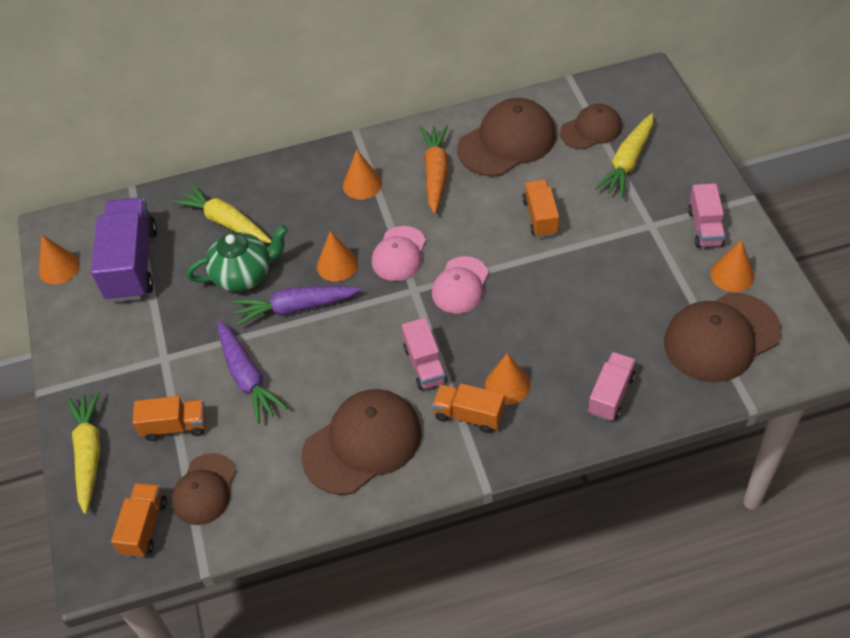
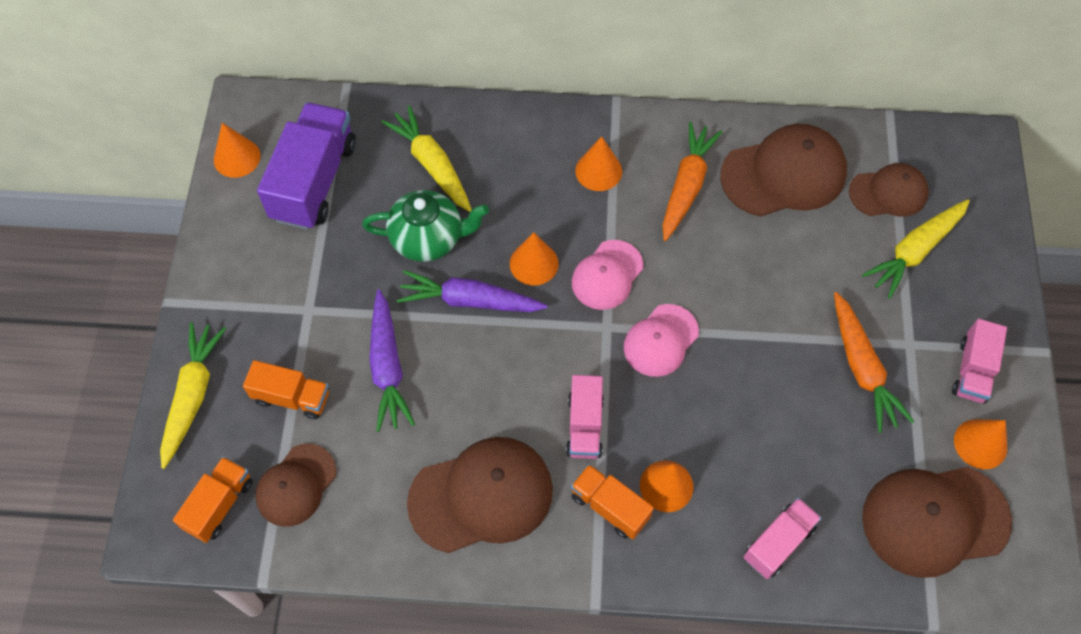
camera: 15 degrees right, 10 degrees up
(540, 217) = (785, 286): orange truck -> none
(622, 253) = (862, 368): none -> orange carrot

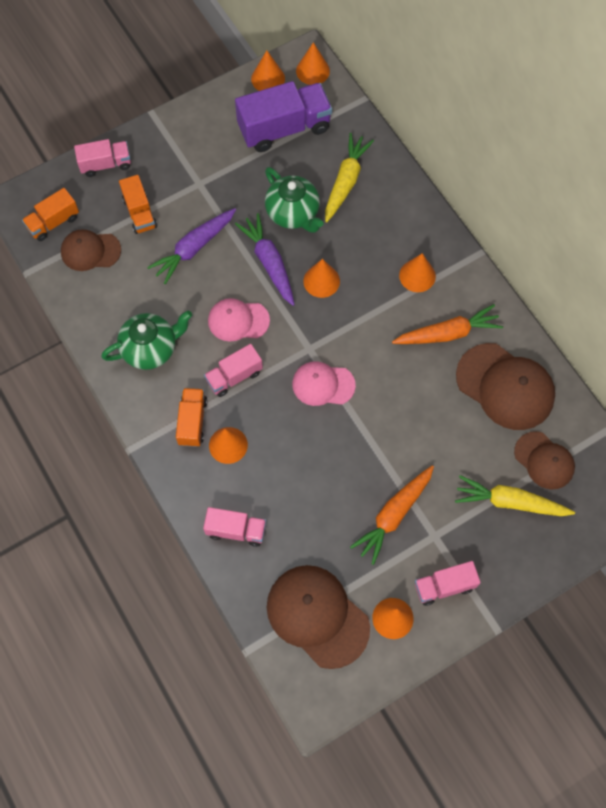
camera: 55 degrees right, 5 degrees up
(193, 395) = (105, 164): yellow carrot -> pink truck
(219, 505) = (53, 222): orange truck -> orange truck turned 150 degrees clockwise
(268, 110) = (312, 71): none -> orange cone
(481, 496) = (150, 349): brown cap -> green teapot
(607, 275) = (345, 327): pink cap -> pink cap (238, 320)

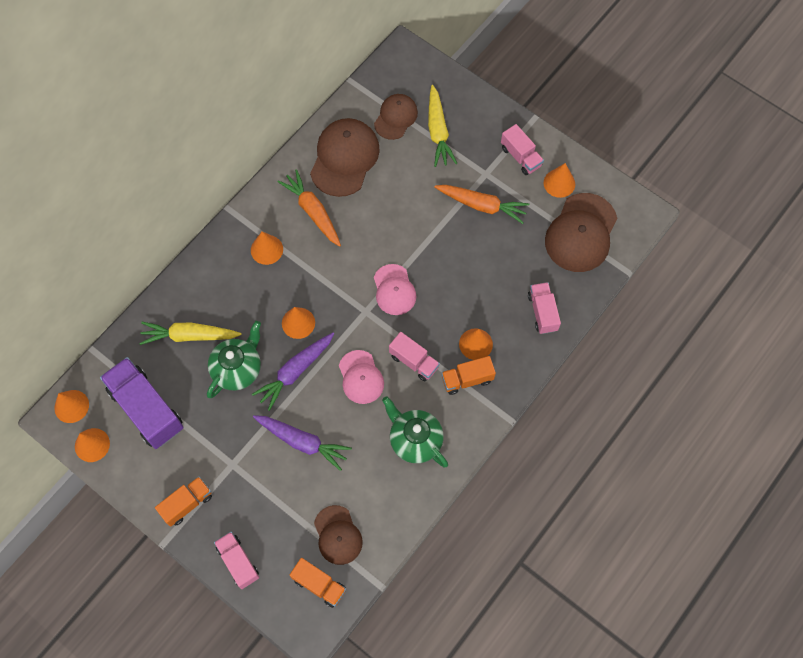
camera: 110 degrees left, 0 degrees up
(140, 213) = (282, 506): orange truck -> orange truck (187, 504)

